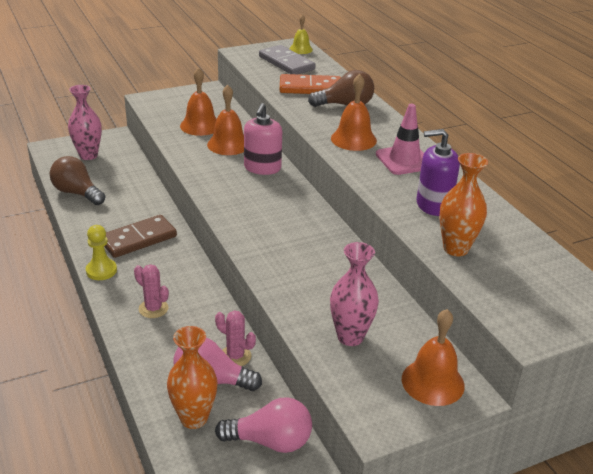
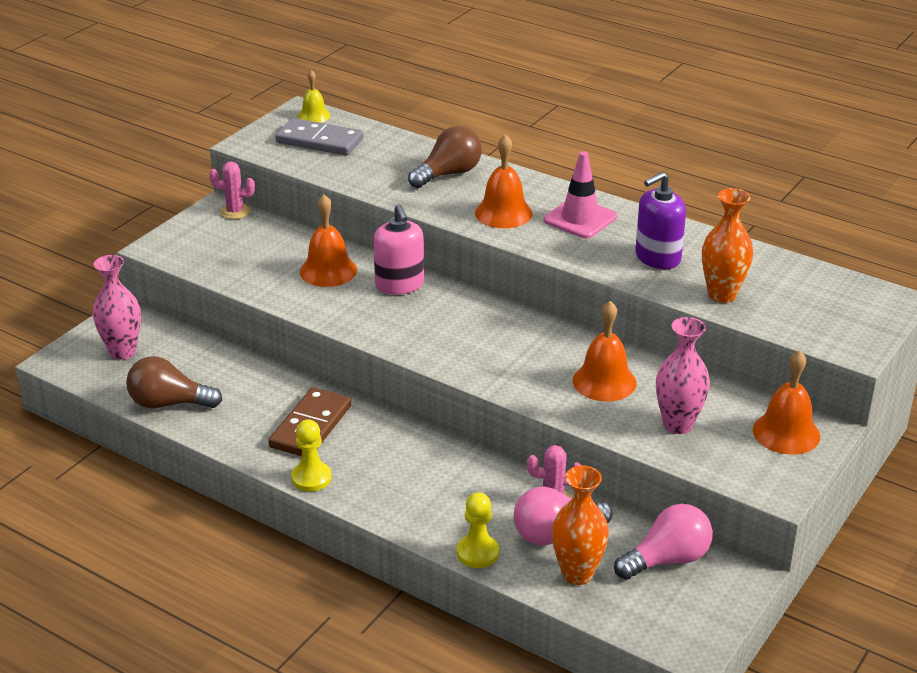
camera: 30 degrees left, 0 degrees up
(144, 368) = (477, 553): none -> yellow pawn
(153, 309) = (417, 492): pink cactus -> pink cactus (235, 211)
(200, 125) = (266, 259): orange bell -> orange bell (604, 381)
(310, 88) = (385, 165): orange domino -> none

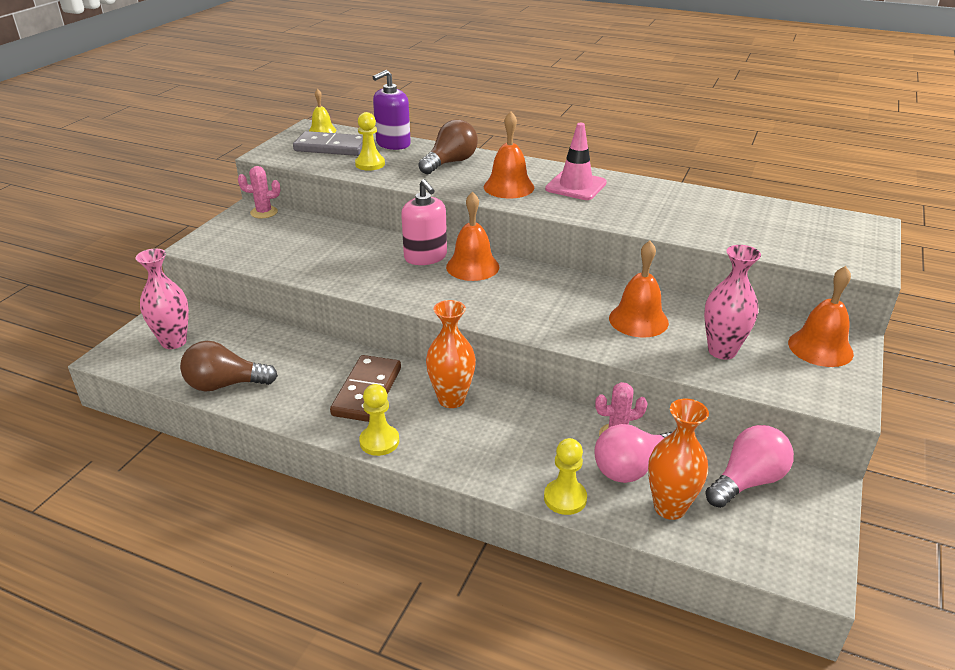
camera: 10 degrees left, 0 degrees up
(328, 271) = (358, 251): orange bell -> orange bell (472, 266)
(357, 168) = (370, 164): none -> yellow pawn
(657, 257) = (656, 209): purple soap dispenser -> purple soap dispenser (393, 144)
(722, 295) = (726, 233): orange vase -> orange vase (451, 399)

